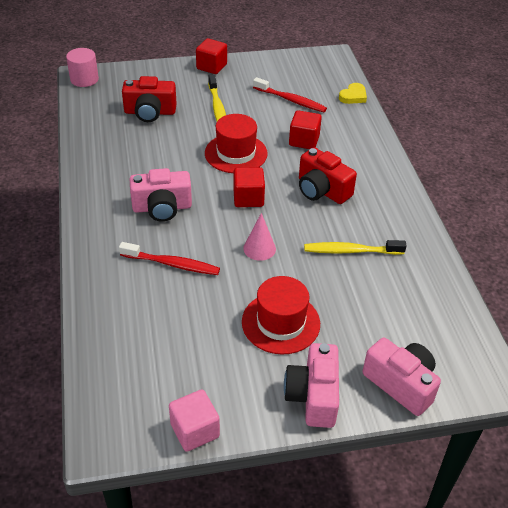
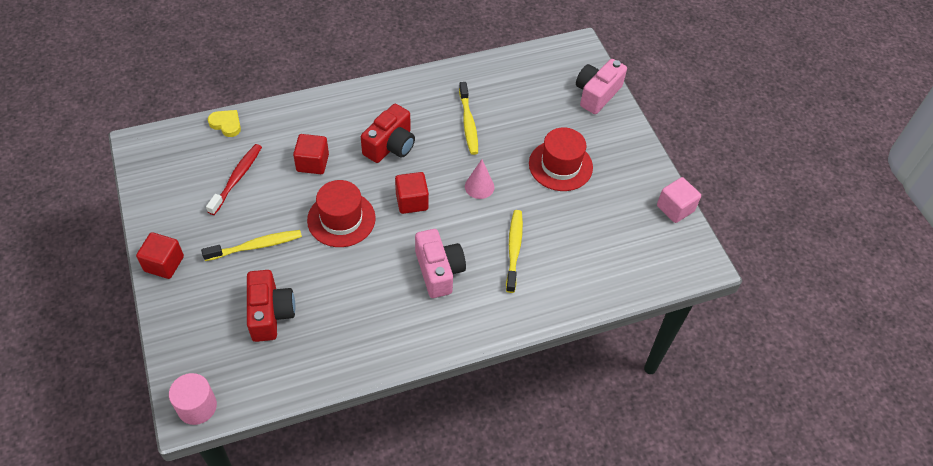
camera: 100 degrees left, 10 degrees up
(172, 264) = (514, 249): red toothbrush -> yellow toothbrush
(313, 396) = (623, 142): pink camera -> none

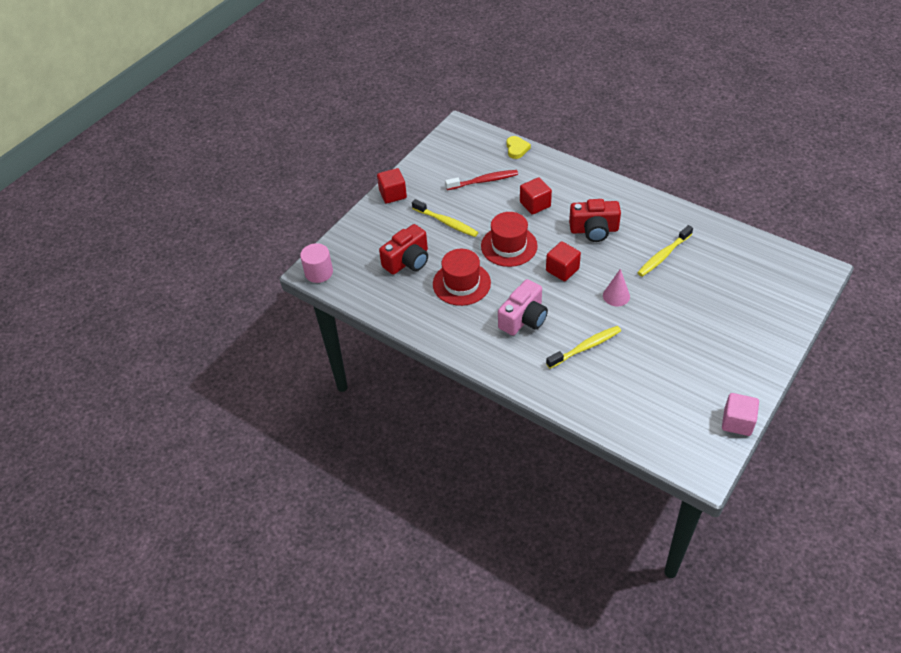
camera: 60 degrees right, 5 degrees down
(560, 165) = (690, 328): red hat -> red hat (461, 283)
(597, 94) = (787, 309): pink camera -> none

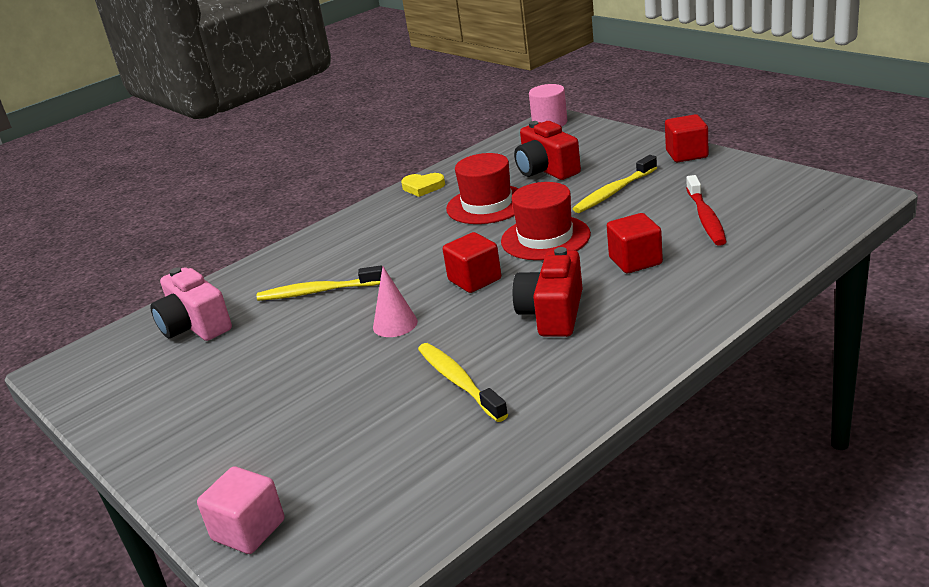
camera: 105 degrees right, 20 degrees down
(516, 149) = (794, 247): yellow heart -> yellow heart (423, 187)
(523, 318) = (398, 247): pink camera -> pink camera (195, 326)
(586, 347) = (318, 292): yellow toothbrush -> yellow toothbrush turned 105 degrees clockwise
(737, 422) = (93, 410): pink cube -> pink cube (248, 530)

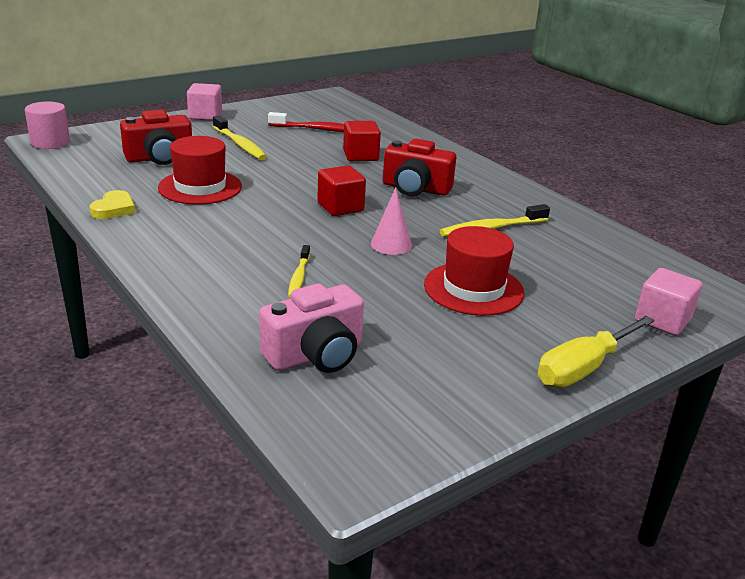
camera: 90 degrees left, 0 degrees up
(160, 469) = (583, 368): none -> yellow screwdriver
(318, 292) = (299, 277): yellow toothbrush -> yellow toothbrush, size x0.64
(545, 238) = (293, 175): red hat -> red hat (473, 289)
(686, 154) = (205, 116): red cube -> pink cube

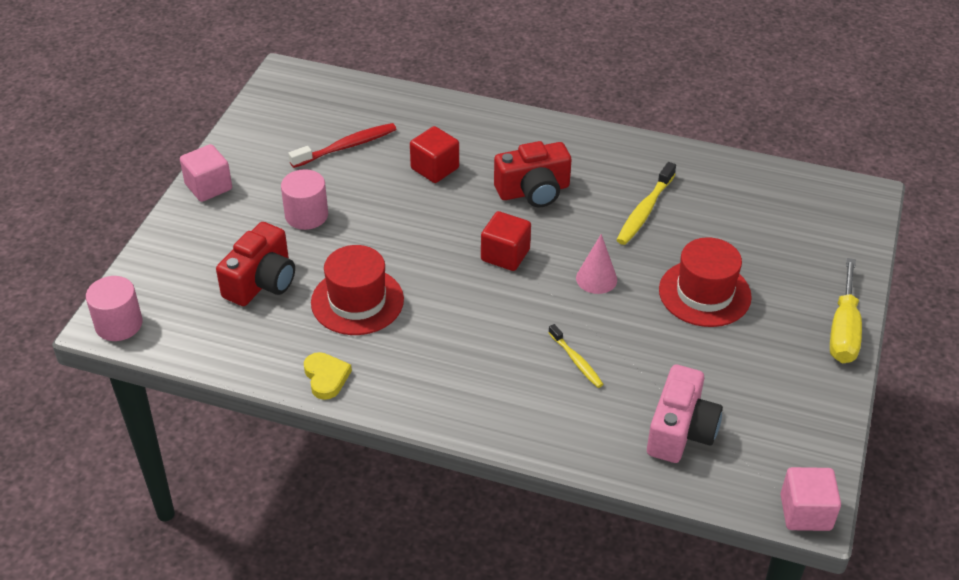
camera: 35 degrees left, 15 degrees up
(240, 144) = (306, 215): yellow toothbrush -> pink cylinder
(662, 320) = (846, 249): pink cube -> pink cube (805, 512)

